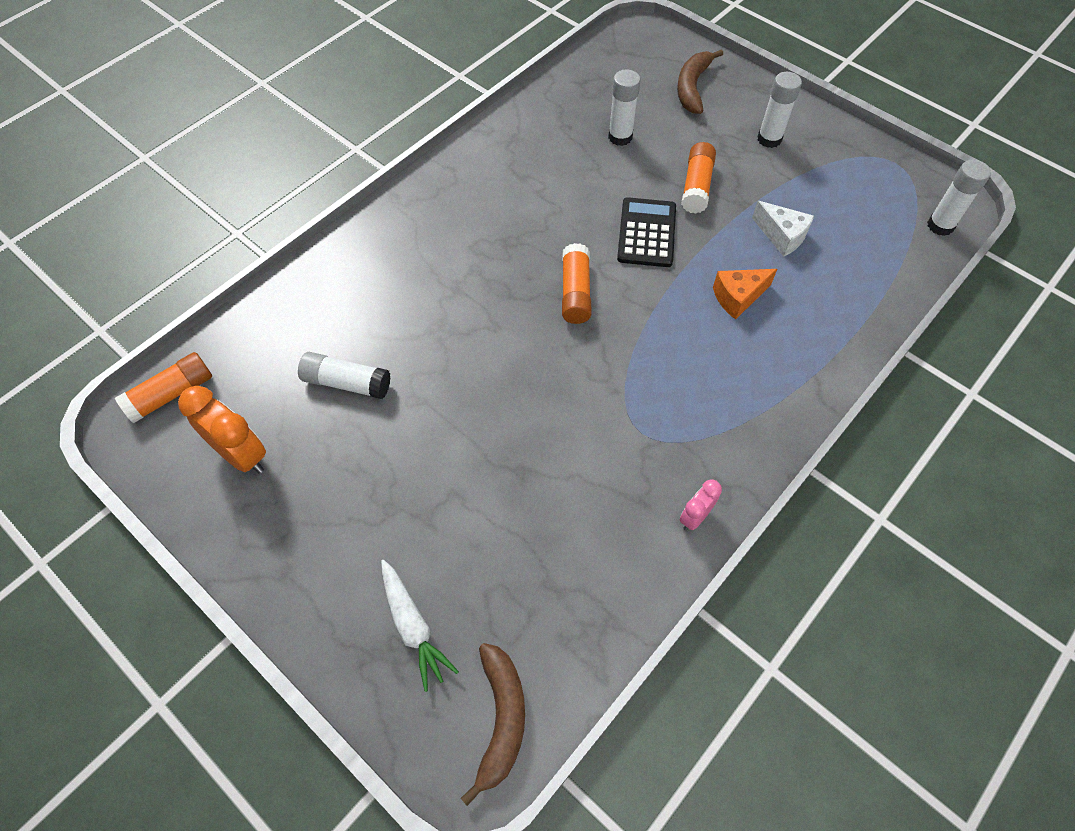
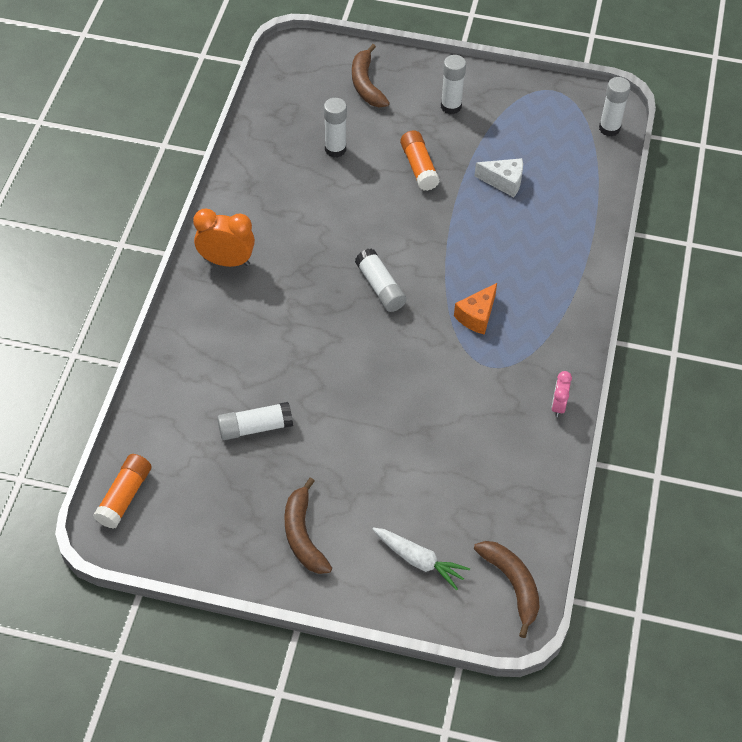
camera: 30 degrees left, 5 degrees down
(242, 455) = (214, 512): orange clock -> orange clock (226, 261)
(311, 527) = (303, 535): none -> brown banana
(575, 292) = (380, 287): orange glue stick -> white glue stick
(647, 233) = (404, 220): black calculator -> none
(738, 297) = (499, 241): orange cheese -> orange cheese (477, 316)

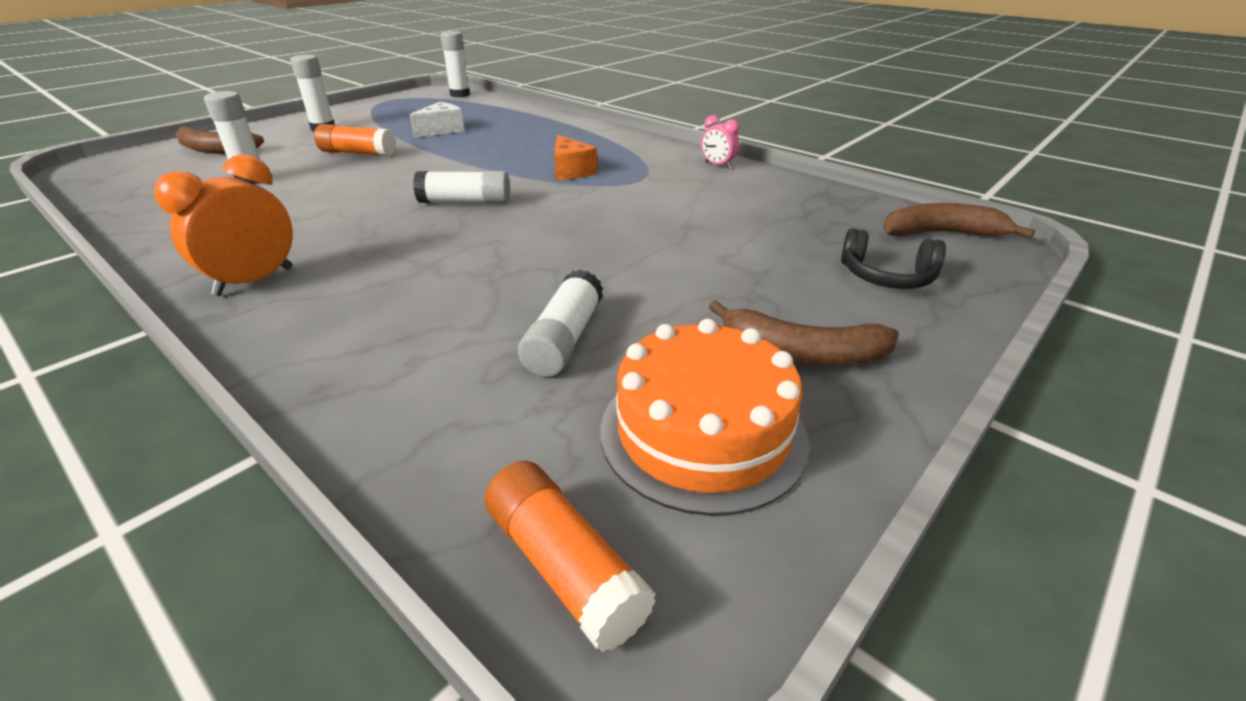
camera: 60 degrees left, 20 degrees down
(216, 513) = (702, 432): none -> orange cake
(419, 560) = (887, 276): white carrot -> black headphones

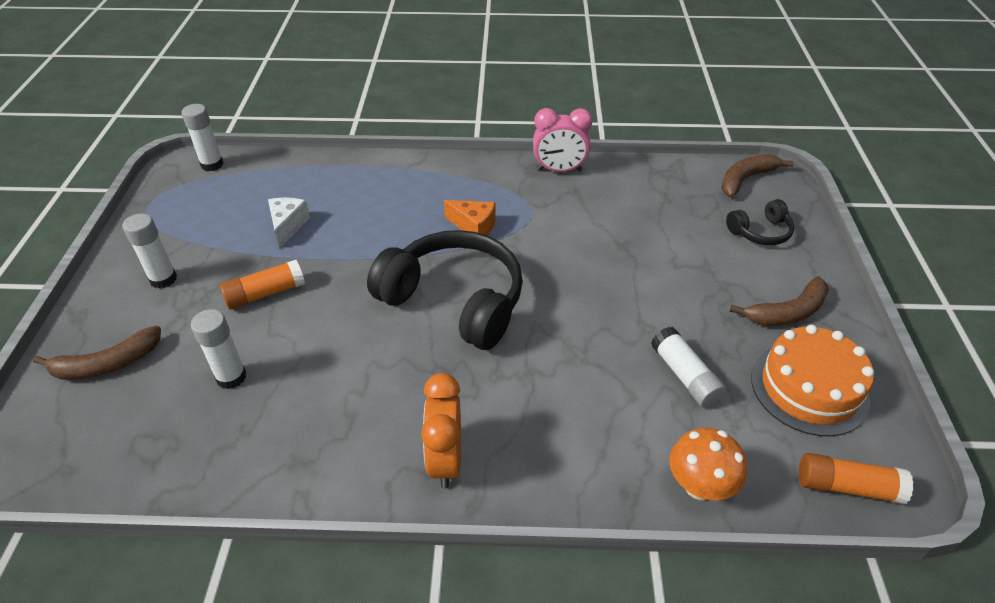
camera: 40 degrees left, 10 degrees up
(393, 432) = (699, 486): none -> orange mushroom
(465, 202) = (454, 301): white glue stick -> black headphones
(717, 165) = (559, 170): pink clock -> pink clock, size x1.78

